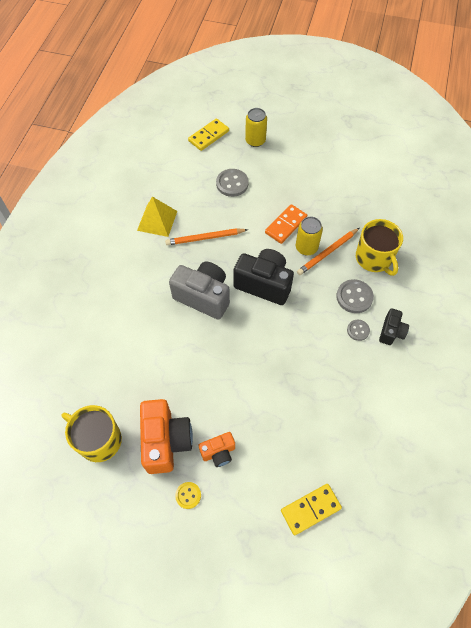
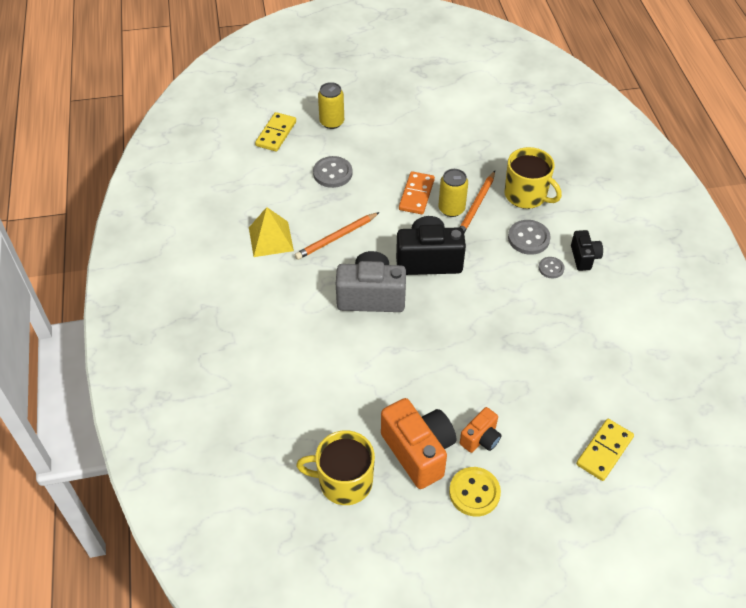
camera: 25 degrees left, 10 degrees down
(188, 495) = (474, 492): yellow button -> yellow button, size x1.68

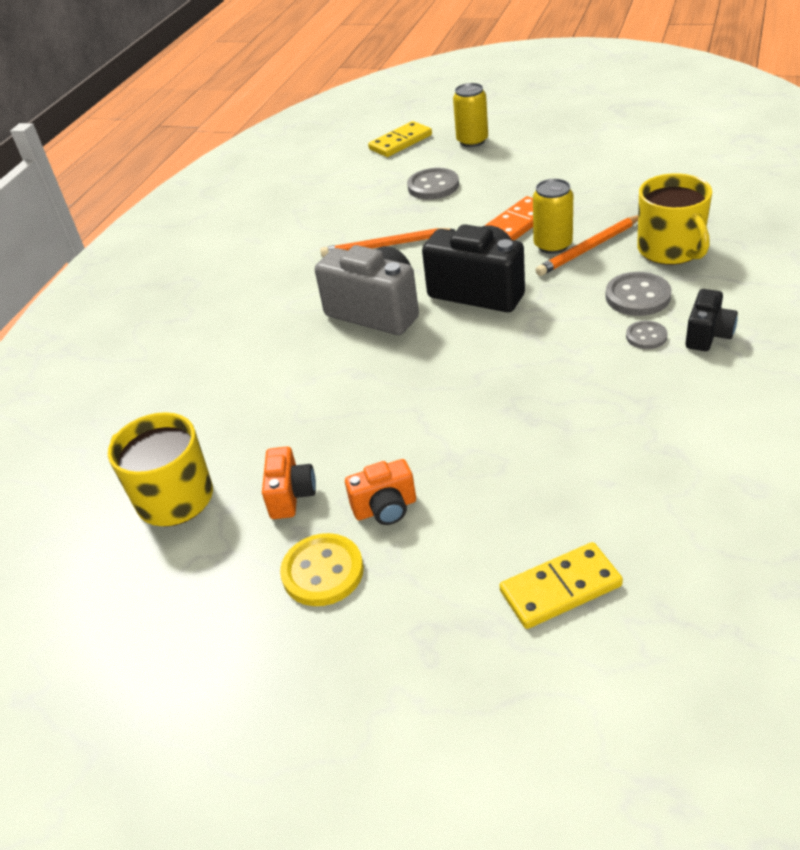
camera: 35 degrees right, 10 degrees down
(271, 239) = (311, 232): yellow pyramid -> none
(418, 451) = (291, 495): orange camera -> orange camera, size x0.54

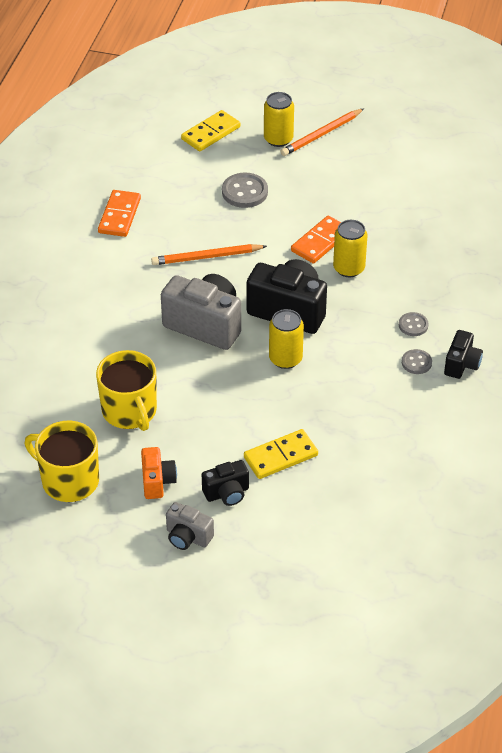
camera: 10 degrees left, 5 degrees up
(293, 216) = (119, 215): none -> orange domino
(323, 572) = (188, 537): yellow button -> grey camera
(385, 508) = (227, 493): orange camera -> black camera
(474, 341) = (285, 359): none -> yellow can
(560, 588) = (346, 551): yellow domino -> yellow domino (281, 456)
(589, 248) = (378, 274): orange pencil -> orange pencil (321, 134)
(637, 296) = (413, 325): grey button -> grey button, size x0.60
(670, 249) = (443, 281): yellow mug -> yellow mug (130, 411)

